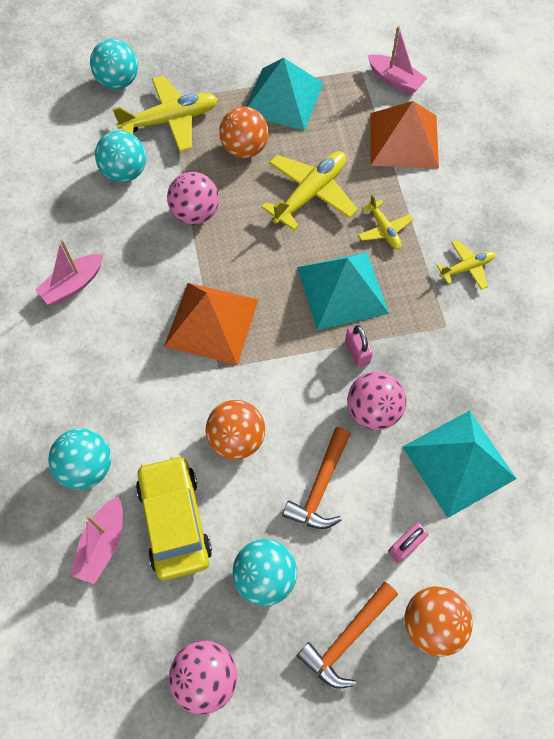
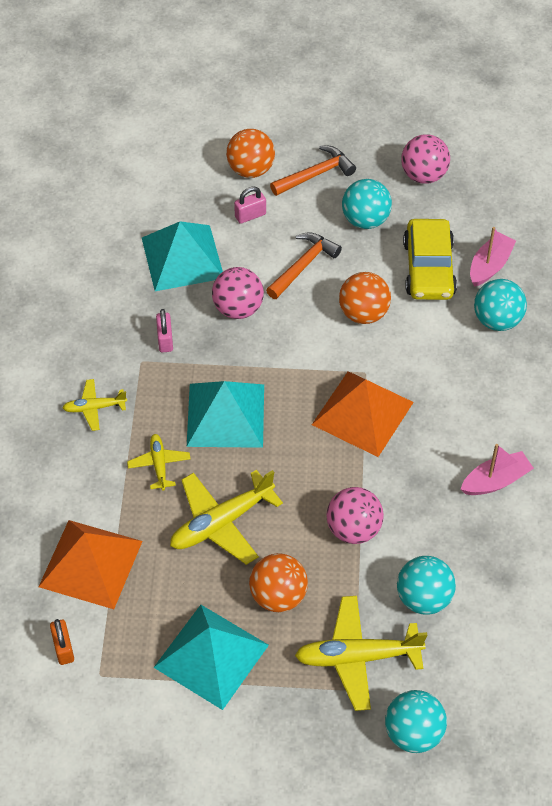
camera: 165 degrees left, 10 degrees down
(357, 352) = (233, 357): pink padlock -> pink padlock (165, 340)
(395, 80) = (63, 648): pink boat -> orange padlock

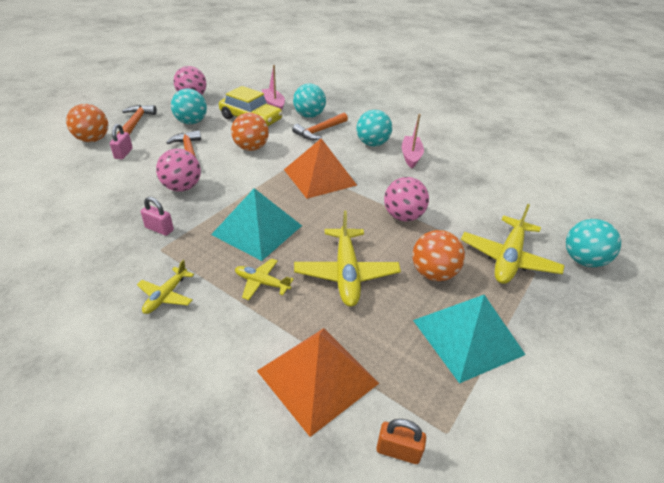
camera: 60 degrees left, 15 degrees down
(182, 258) = (108, 191): turquoise pyramid -> none
(423, 598) = (476, 212): turquoise ball -> turquoise ball (372, 144)
(467, 354) = (320, 131): none -> orange hammer

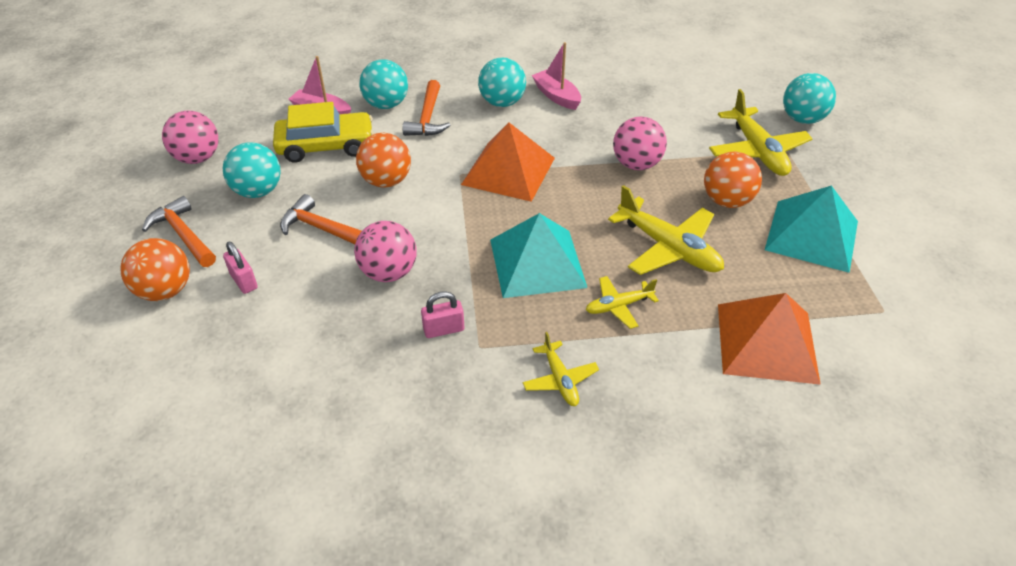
camera: 40 degrees left, 5 degrees up
(398, 451) = (876, 346): orange padlock -> none

